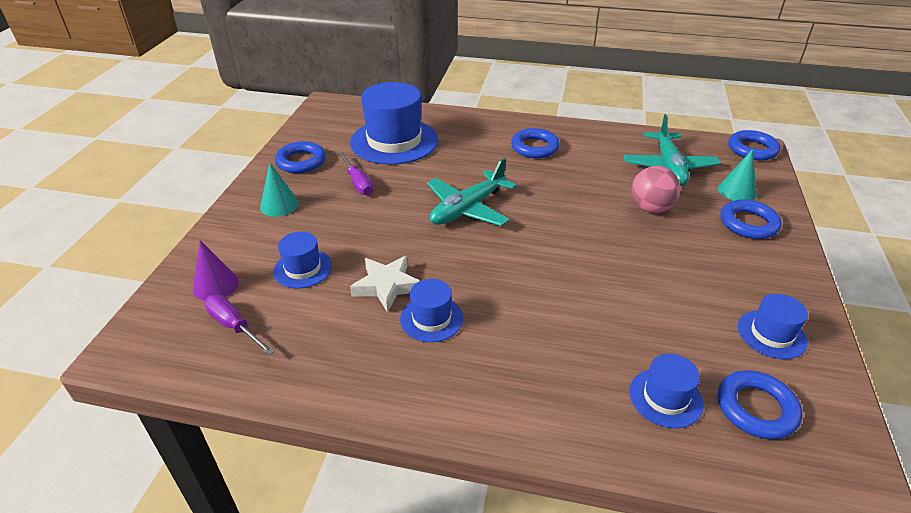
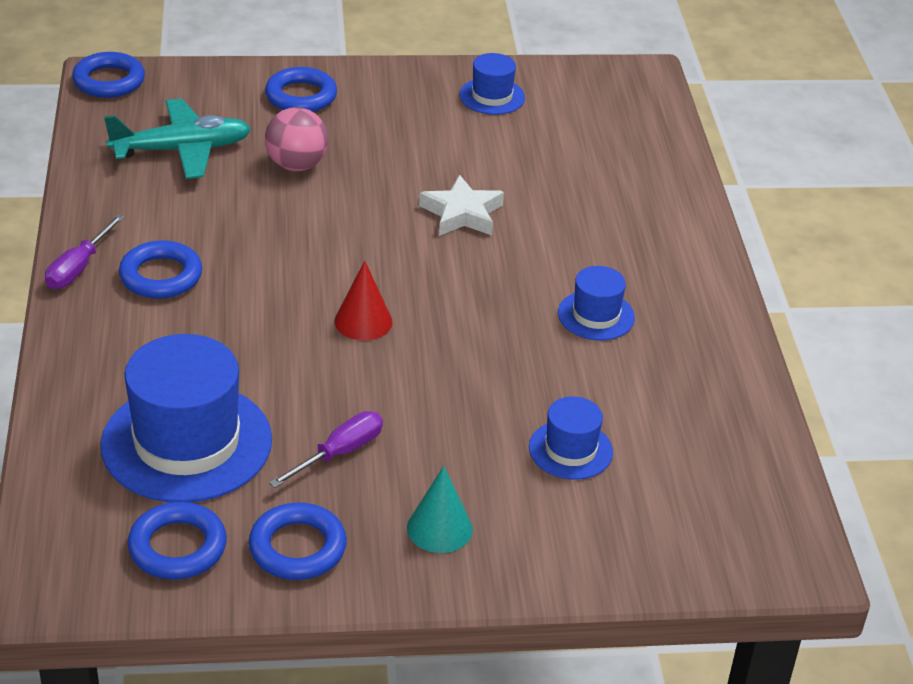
camera: 110 degrees left, 0 degrees up
(215, 285) = (648, 526): purple cone -> none
(234, 326) = (703, 477): purple screwdriver -> purple screwdriver (79, 268)
(386, 286) = (562, 363): white star -> white star (462, 213)
(468, 209) = (363, 321): turquoise plane -> red cone
(665, 398) = (611, 157): blue hat -> none
(737, 191) = (228, 99): turquoise cone -> none
(756, 408) = (593, 111): blue ring -> blue ring (177, 547)

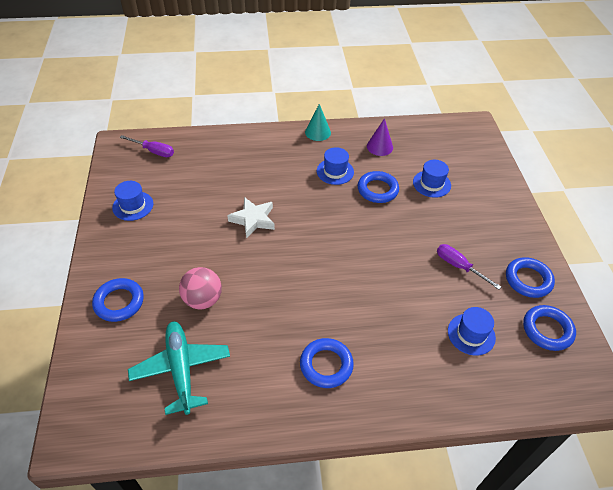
camera: 90 degrees left, 10 degrees up
(79, 268) = (323, 417): purple screwdriver -> purple screwdriver (154, 151)
(109, 81) = (77, 434): blue ring -> blue ring (377, 190)
(187, 442) = (471, 334): blue hat -> blue hat, size x0.50
(363, 321) = (354, 260): red cone -> none
(439, 528) = (496, 228): turquoise cone -> turquoise cone (318, 132)
(683, 385) = (379, 147): none -> purple cone

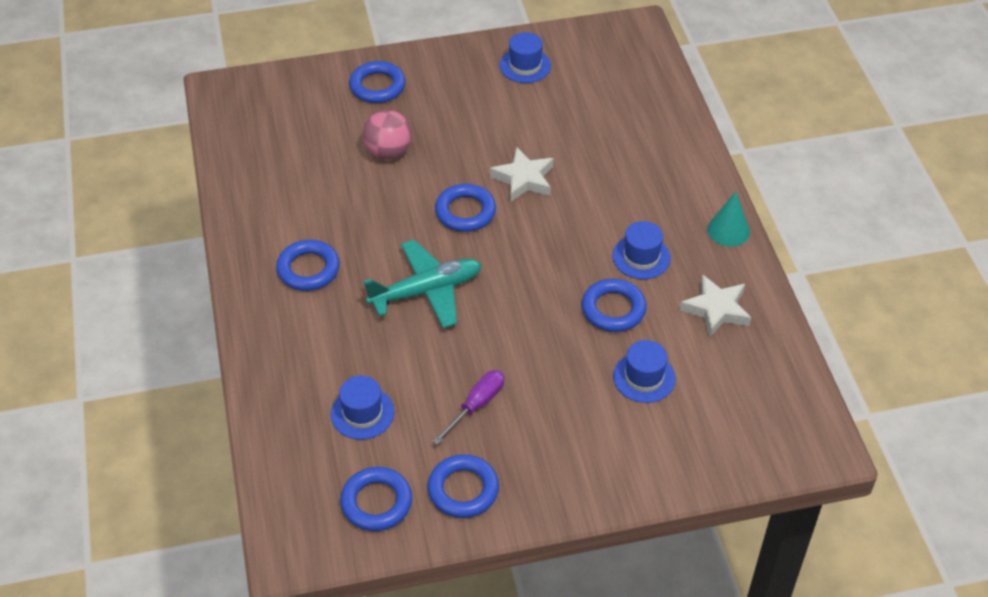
camera: 85 degrees right, 0 degrees up
(154, 151) = (631, 63): purple screwdriver -> none
(181, 369) = (297, 150): turquoise plane -> turquoise plane (426, 291)
(279, 256) = (465, 212): none -> blue ring
(379, 147) = (716, 309): purple cone -> white star

